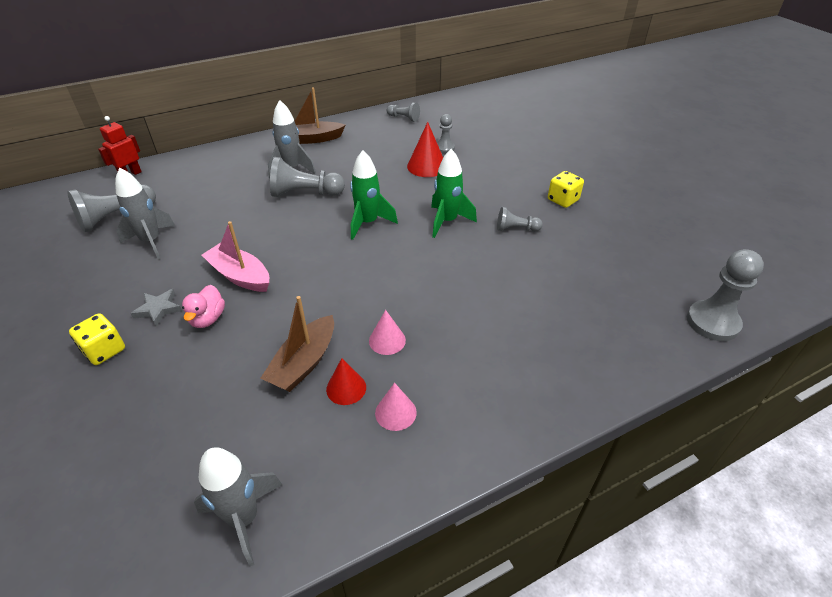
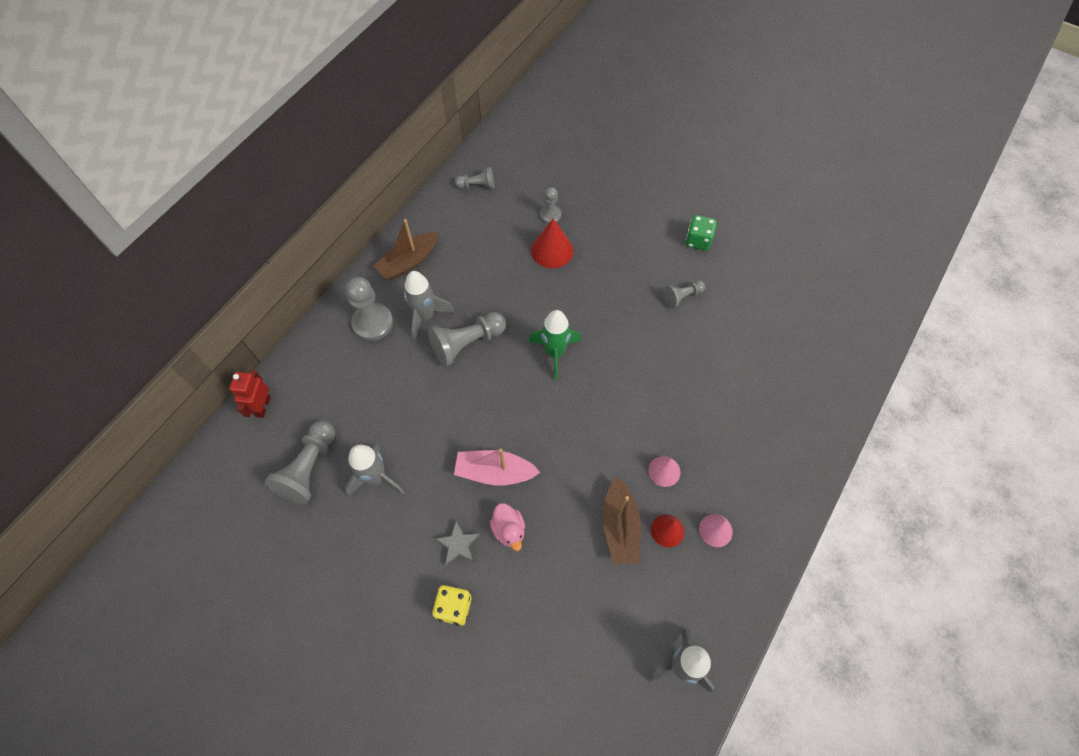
camera: 30 degrees left, 20 degrees up
(447, 221) = (620, 316): green rocket -> none
(563, 200) = (698, 240): yellow dice -> green dice
(712, 322) = (872, 328): grey pawn -> grey pawn (372, 323)

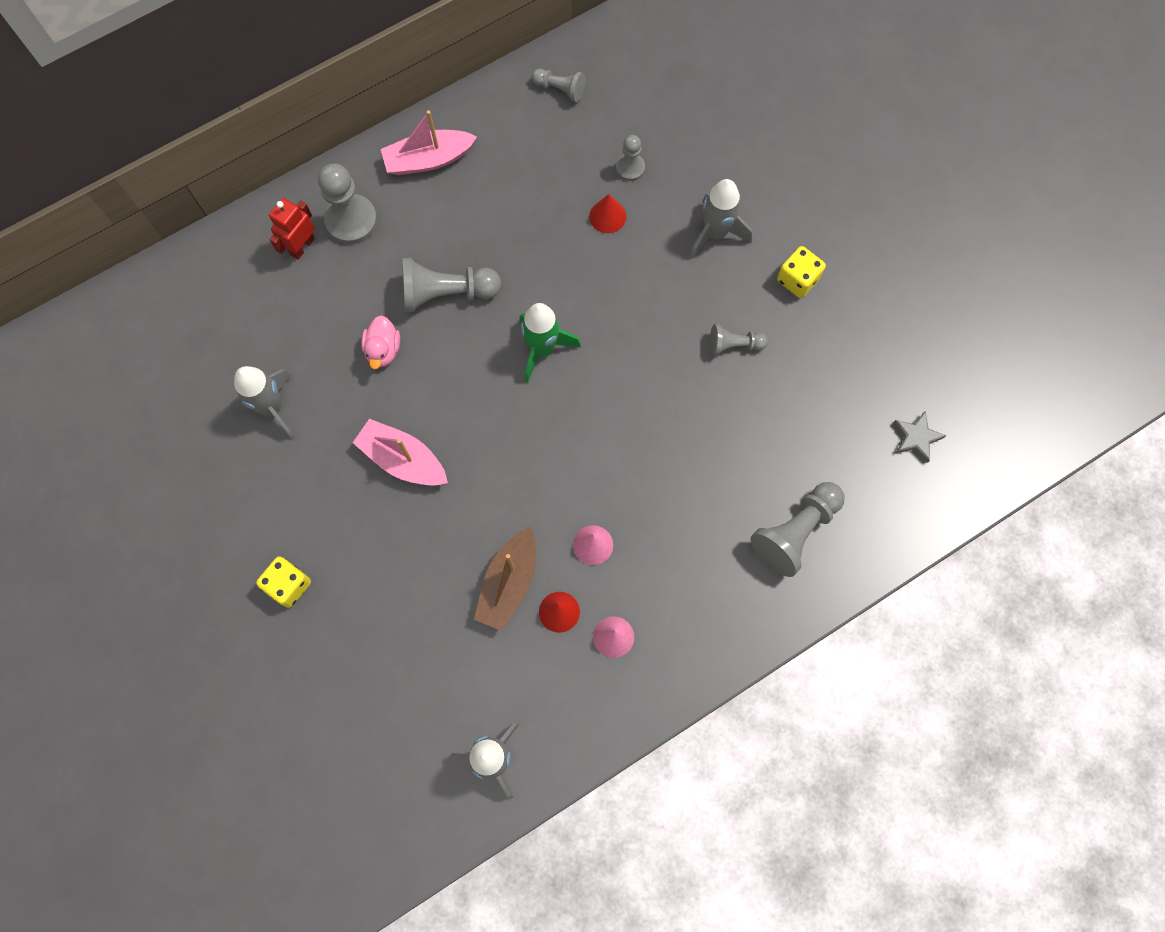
camera: 25 degrees right, 10 degrees up
(263, 406) = (187, 270): red robot -> red robot (302, 246)
(309, 468) = (207, 364): grey pawn -> grey pawn (795, 531)
(409, 262) = (428, 159): brown boat -> pink boat
(425, 316) = (415, 238): grey rocket -> grey rocket (715, 233)
(458, 544) = (325, 521): grey star -> grey star (916, 438)
(509, 530) = (386, 530): pink duck -> pink duck (383, 350)
(552, 250) = (607, 216): red cone -> red cone, size x0.65
(698, 240) = (797, 279): green dice -> yellow dice

